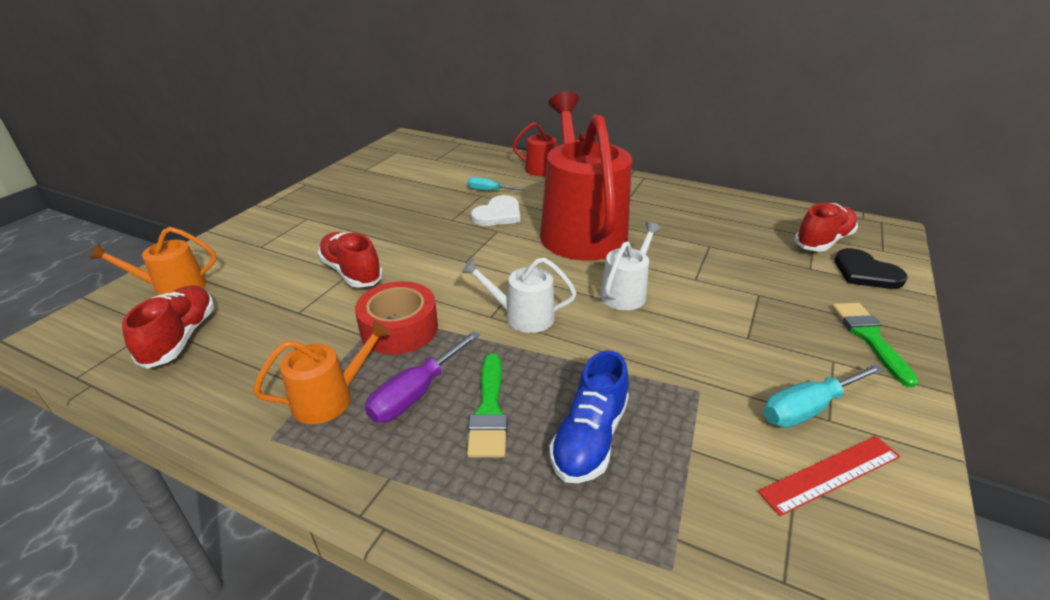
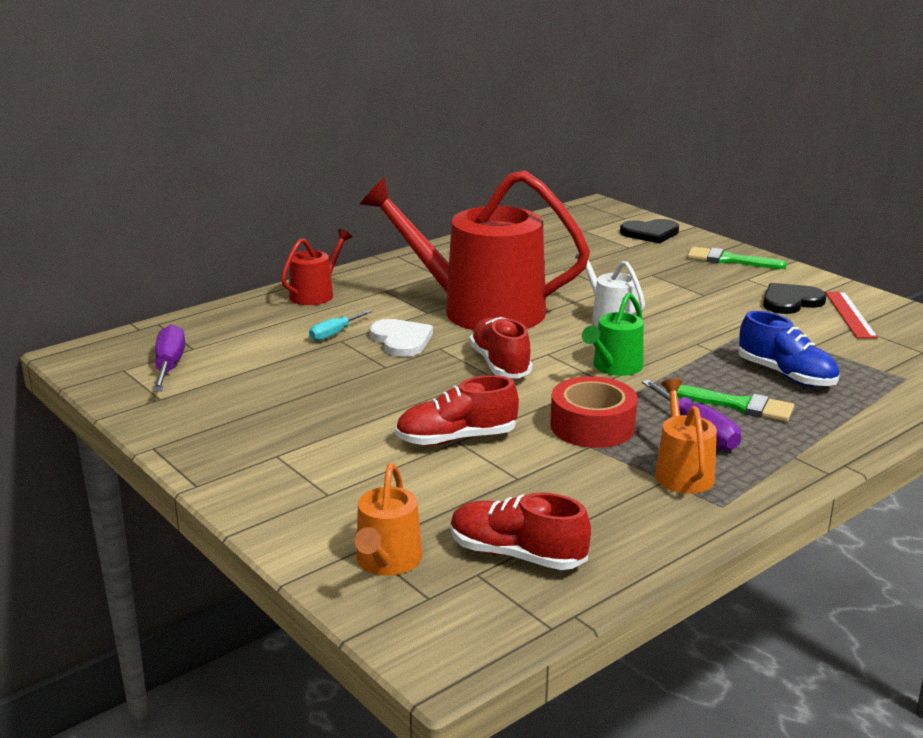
camera: 65 degrees left, 10 degrees down
(408, 160) = (169, 366): none -> purple screwdriver
(523, 316) = (614, 367): white watering can -> green watering can
(807, 408) = (790, 301): turquoise screwdriver -> black heart
(823, 241) = (594, 230): red shoe -> red shoe (500, 364)

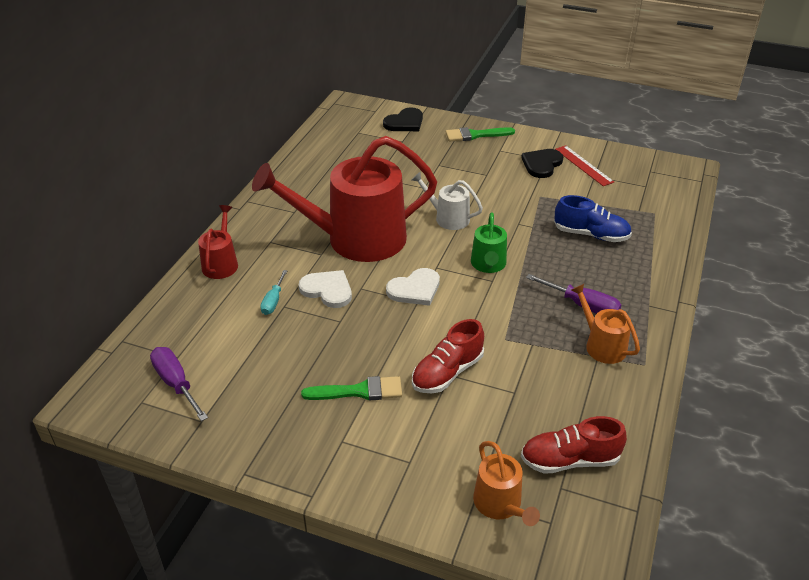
camera: 30 degrees left, 15 degrees up
(500, 364) = (415, 289): red shoe -> white heart
(592, 426) = (519, 325): red tape -> none
(737, 405) = (585, 272): green brush -> green brush (359, 391)

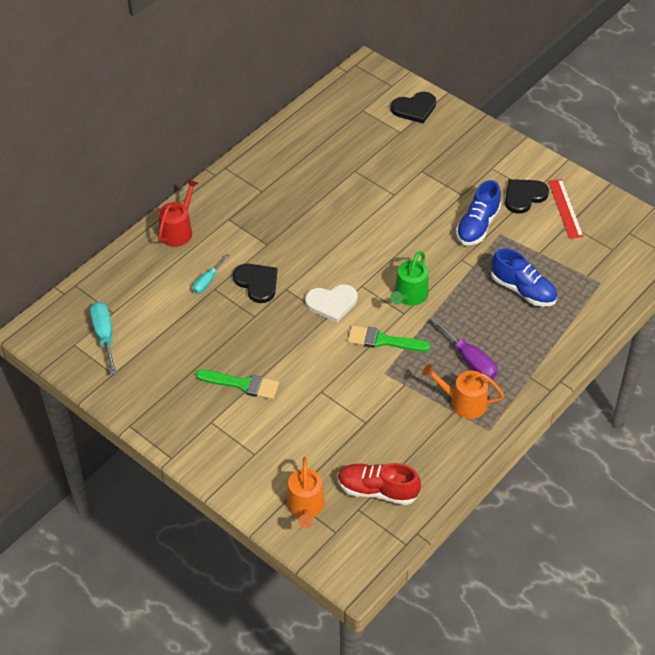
camera: 20 degrees right, 10 degrees up
(176, 383) = (104, 336): purple screwdriver -> turquoise screwdriver
(327, 290) = (257, 283): white heart -> black heart
(356, 239) = (304, 236): red watering can -> none
(447, 372) = (320, 389): red shoe -> none
(448, 218) = (399, 235): white watering can -> none
(475, 135) = (477, 142): green brush -> green brush (383, 341)
(516, 194) = (477, 226): none -> blue shoe
(602, 345) = (463, 402): orange watering can -> orange watering can turned 60 degrees counterclockwise

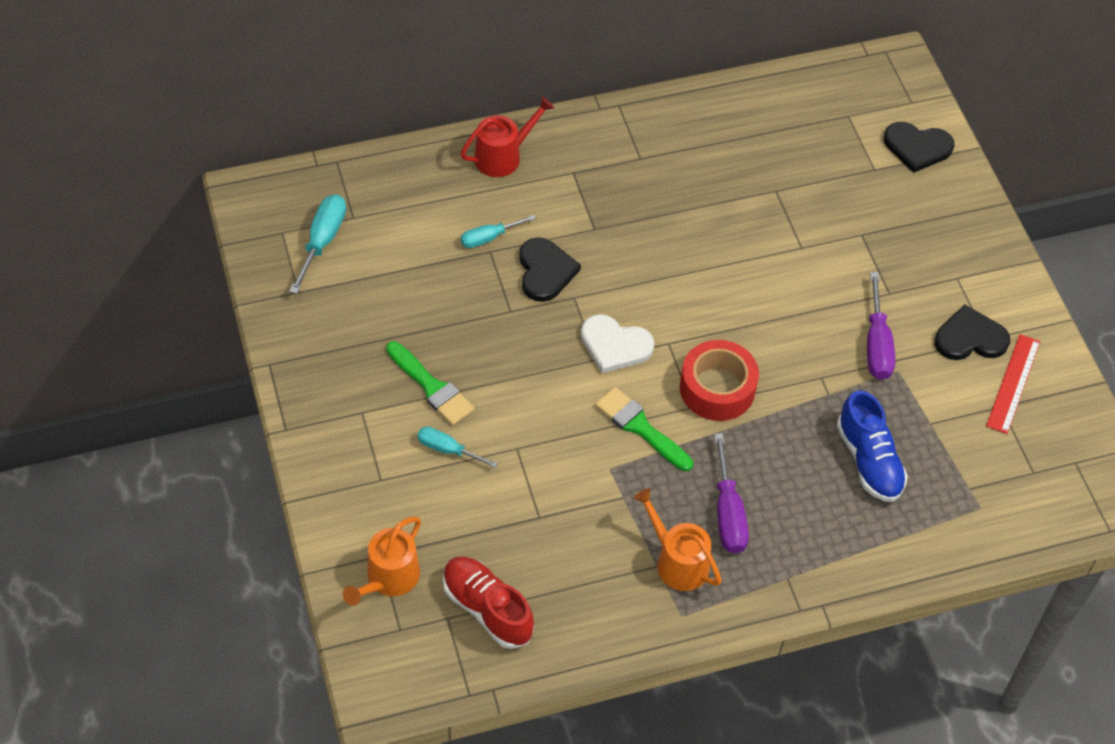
camera: 30 degrees right, 5 degrees up
(281, 414) = (447, 449): none -> turquoise screwdriver
(409, 296) = (717, 388): green watering can -> red tape
(477, 226) = (876, 345): blue shoe -> purple screwdriver

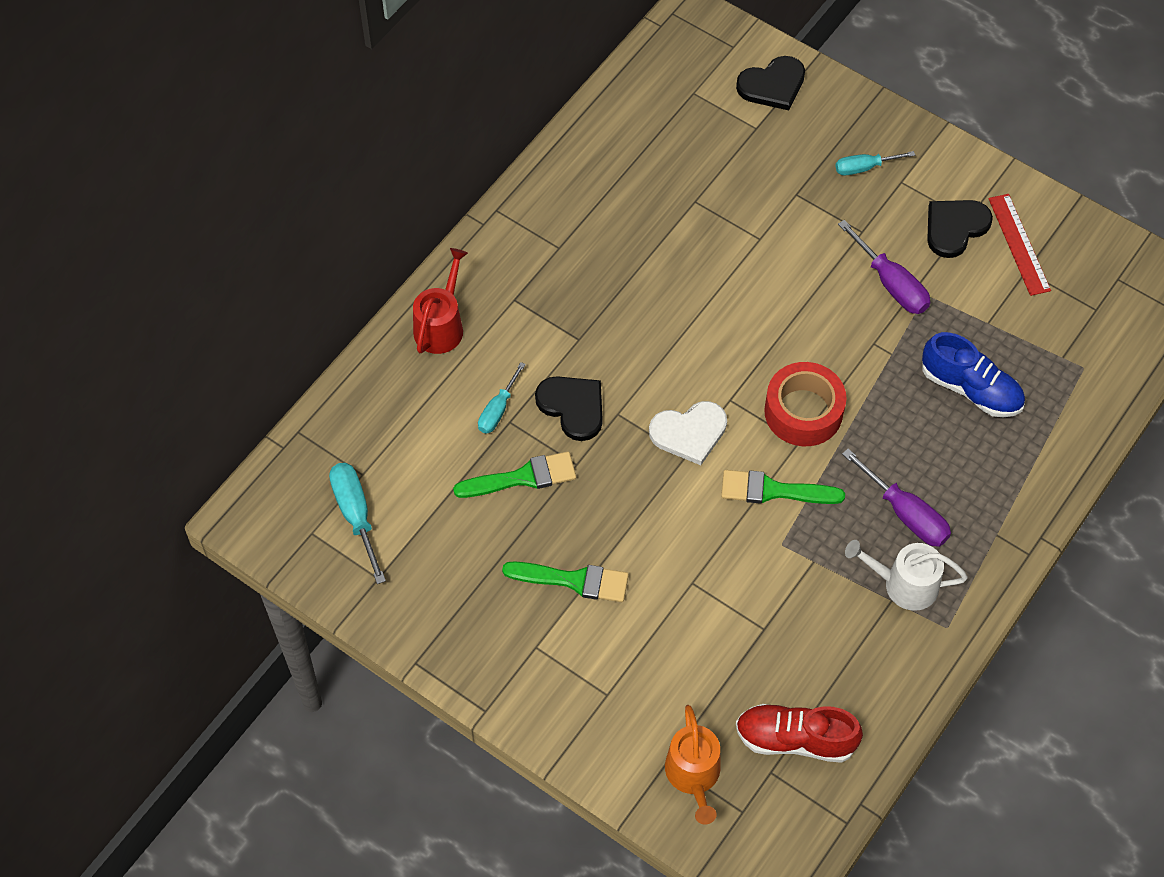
camera: 35 degrees left, 5 degrees up
(447, 449) = (637, 626): turquoise screwdriver -> turquoise screwdriver (864, 168)
(463, 294) = (522, 477): none -> green brush
(677, 562) = (904, 584): orange watering can -> white watering can

